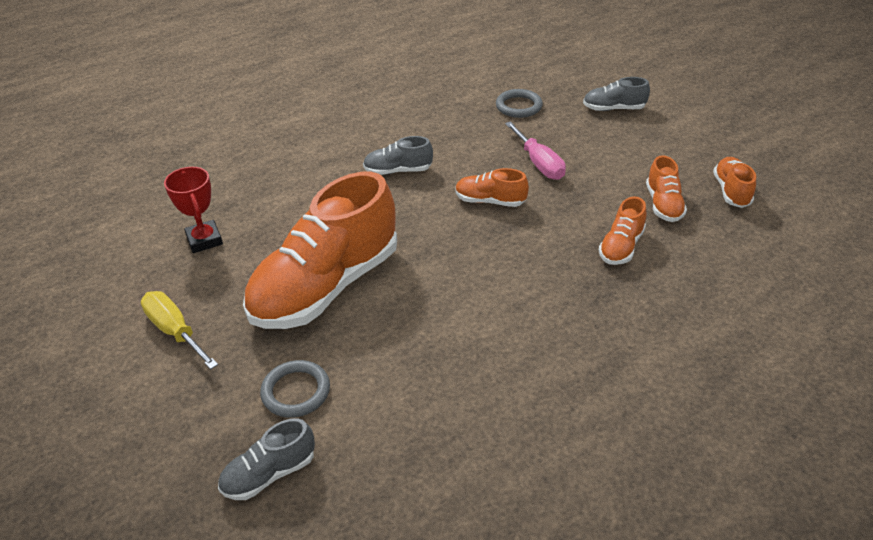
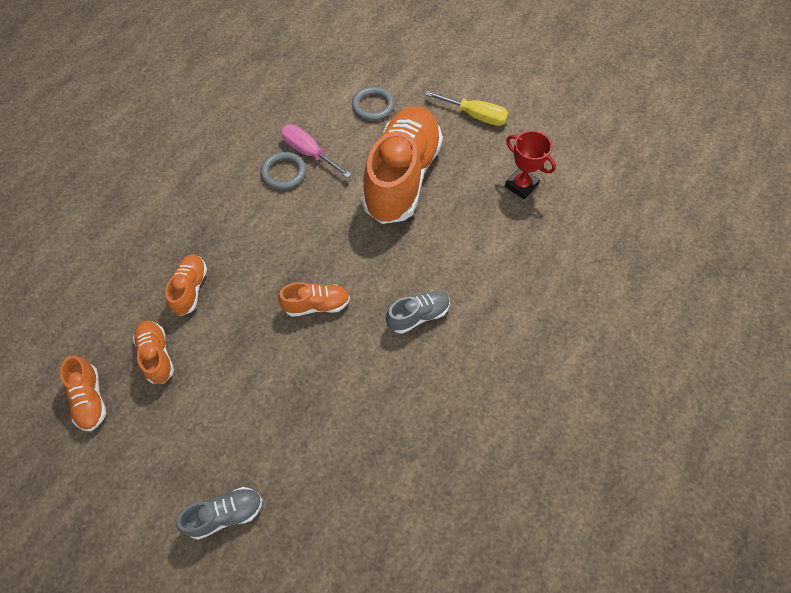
camera: 155 degrees right, 20 degrees up
(269, 474) = (358, 65): grey shoe -> none
(518, 106) = (340, 476): grey ring -> grey ring (284, 173)
(539, 163) = (287, 375): pink screwdriver -> pink screwdriver (309, 152)

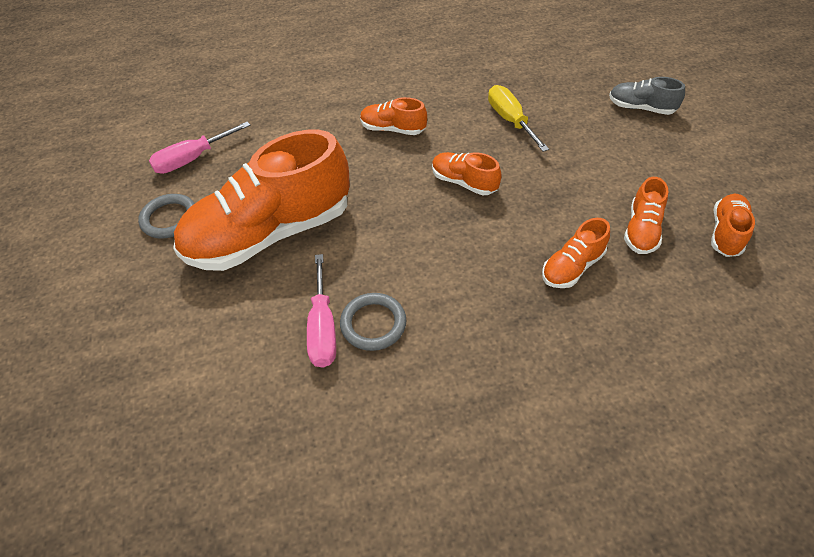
camera: 135 degrees left, 10 degrees down
(373, 106) = (191, 333): grey ring -> grey ring (169, 219)
(418, 315) = (393, 129): grey shoe -> orange shoe
(475, 116) = (125, 242): yellow screwdriver -> yellow screwdriver (510, 120)
(521, 185) = (192, 159): red trophy -> pink screwdriver

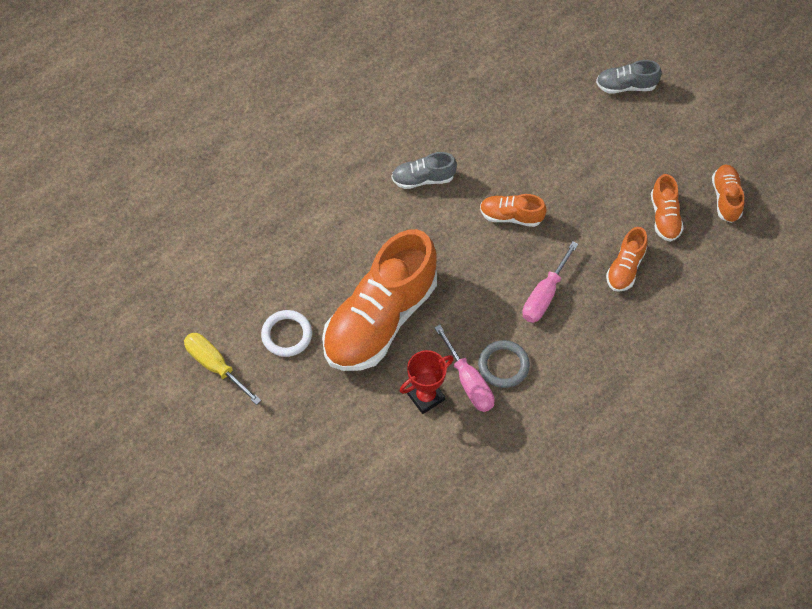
camera: 25 degrees left, 10 degrees up
(169, 219) = (287, 335): grey ring -> white ring
(192, 159) = (263, 270): pink screwdriver -> pink screwdriver (544, 295)
(264, 327) = (426, 397): none -> red trophy
(393, 129) = (423, 179): orange shoe -> grey shoe
(510, 120) = (521, 135): yellow screwdriver -> yellow screwdriver (215, 365)

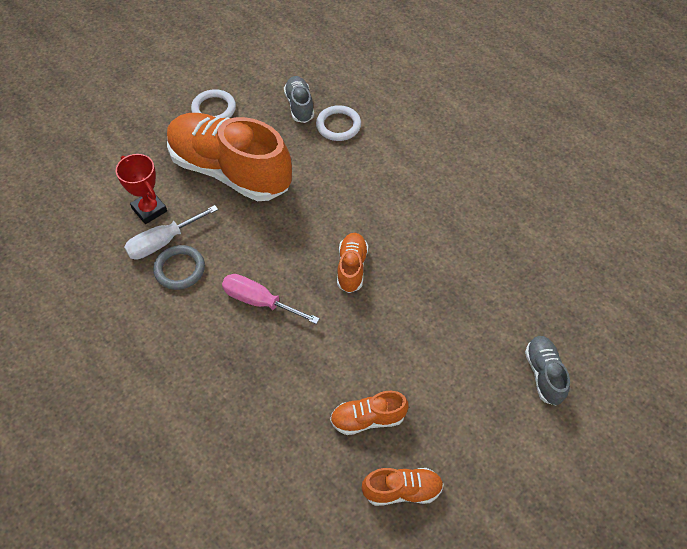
camera: 85 degrees right, 5 degrees down
(215, 365) = (185, 68): yellow screwdriver -> none
(328, 214) = (338, 125): none -> white ring
(423, 179) = (386, 192): grey shoe -> grey shoe (299, 106)
(469, 382) = (163, 242): pink screwdriver -> white screwdriver
(625, 268) = (297, 378): orange shoe -> none

